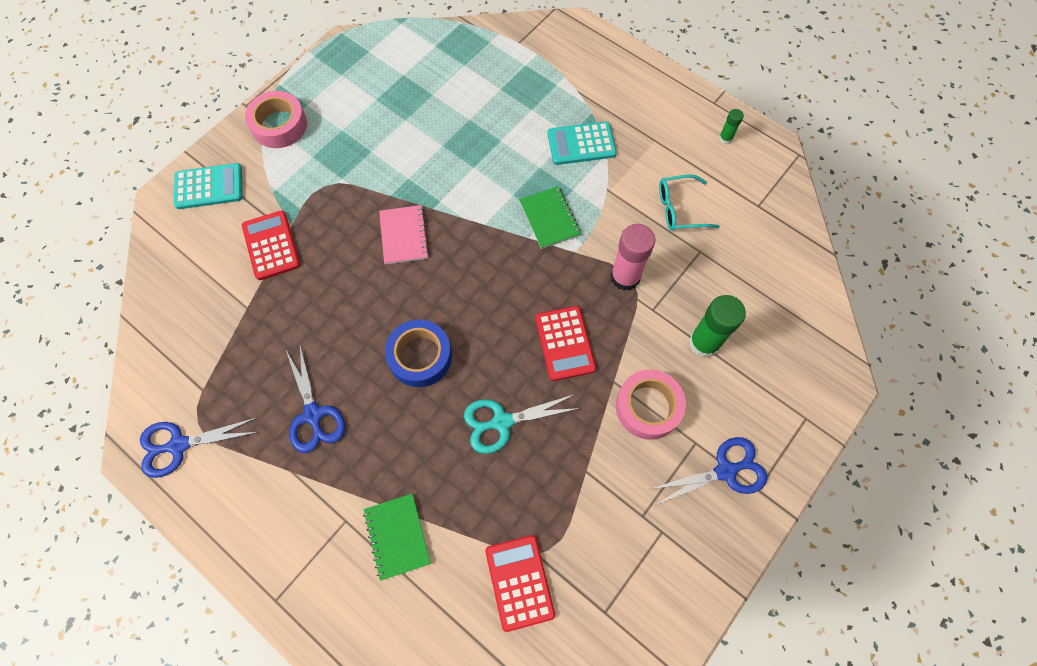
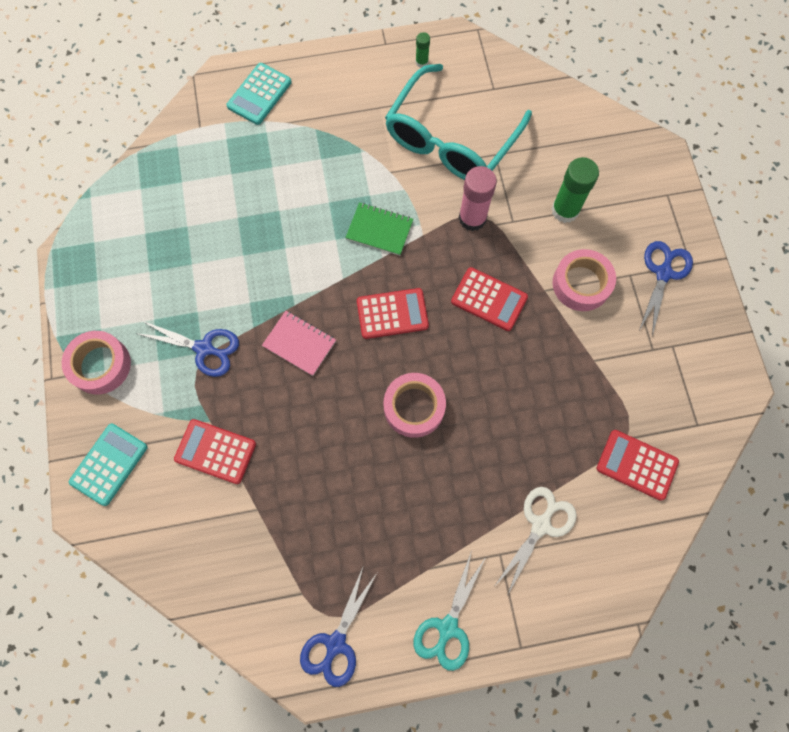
camera: 50 degrees left, 5 degrees up
(313, 414) = (396, 520): blue scissors -> blue scissors (204, 348)
(397, 536) = (540, 525): green notebook -> white scissors
(420, 356) = (414, 407): blue tape -> pink tape
(486, 281) = (392, 314): none -> red calculator
(502, 422) = (513, 388): turquoise scissors -> turquoise scissors (448, 627)
(581, 144) = (336, 158): turquoise calculator -> turquoise calculator (259, 94)
(679, 209) = (451, 139): turquoise glasses -> turquoise glasses, size x2.16

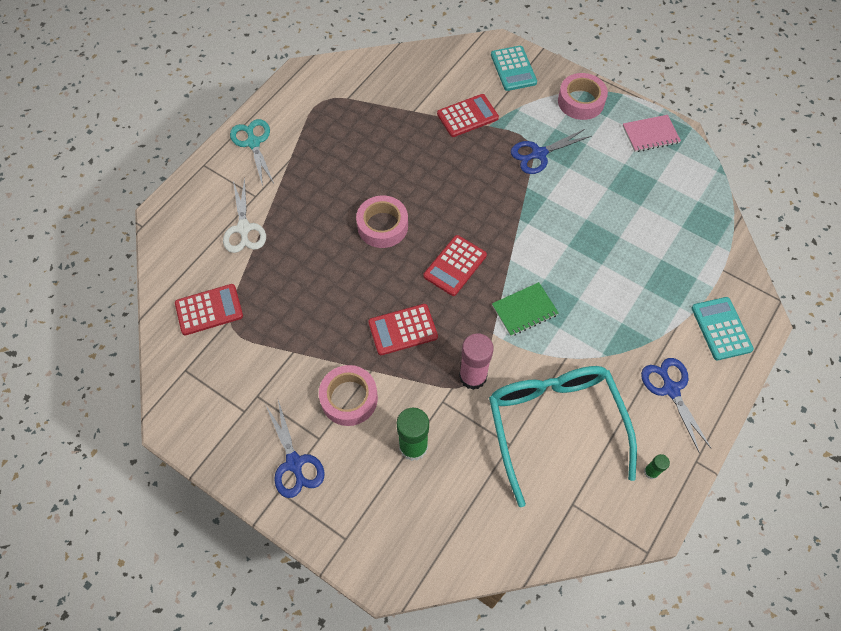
camera: 135 degrees right, 10 degrees down
(299, 344) = (489, 201): pink notebook -> pink notebook (650, 134)
(336, 643) = (307, 93): blue scissors -> blue scissors (671, 389)

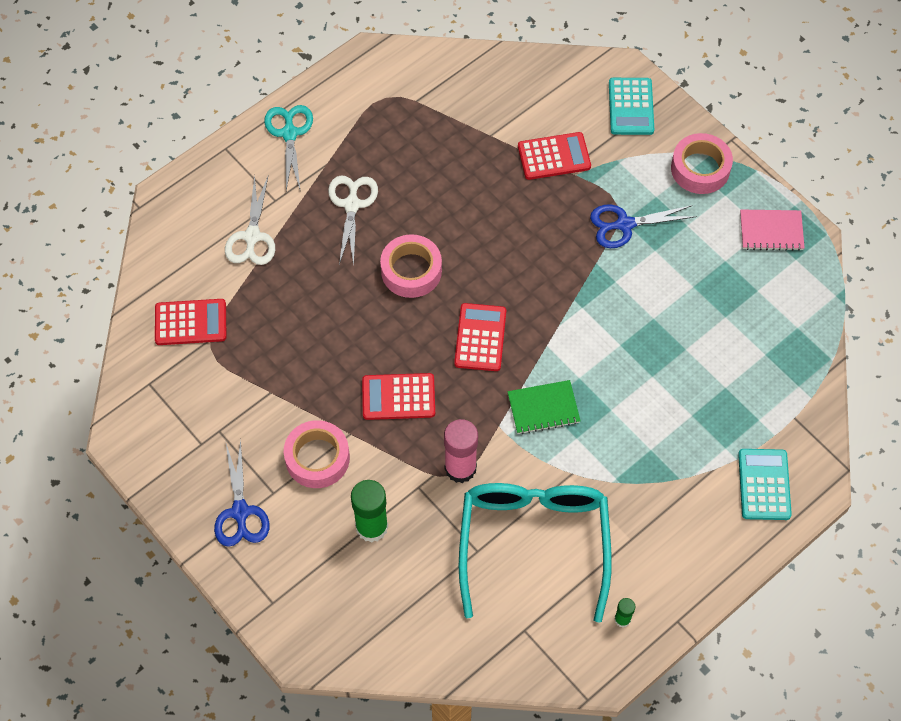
camera: 15 degrees right, 0 degrees up
(319, 186) = (352, 205): none -> white scissors
(455, 266) = (480, 337): red calculator -> red calculator turned 135 degrees clockwise
(671, 389) = (678, 537): blue scissors -> none

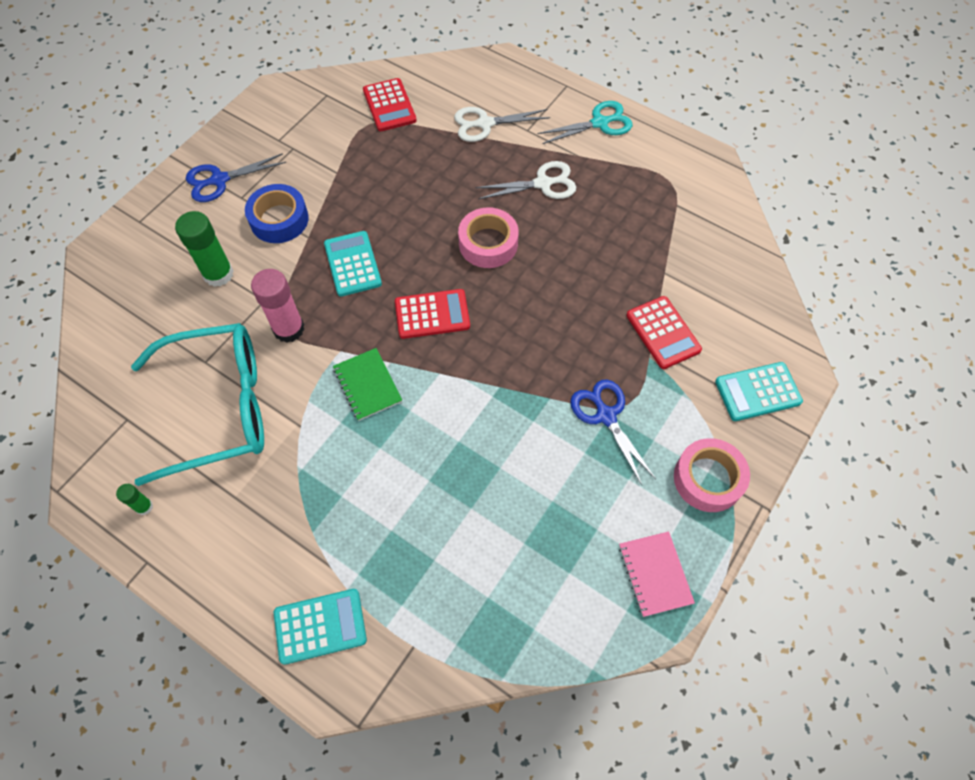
camera: 75 degrees right, 0 degrees up
(317, 458) = (279, 219): pink tape -> blue tape
(398, 397) = (352, 264): red calculator -> turquoise calculator

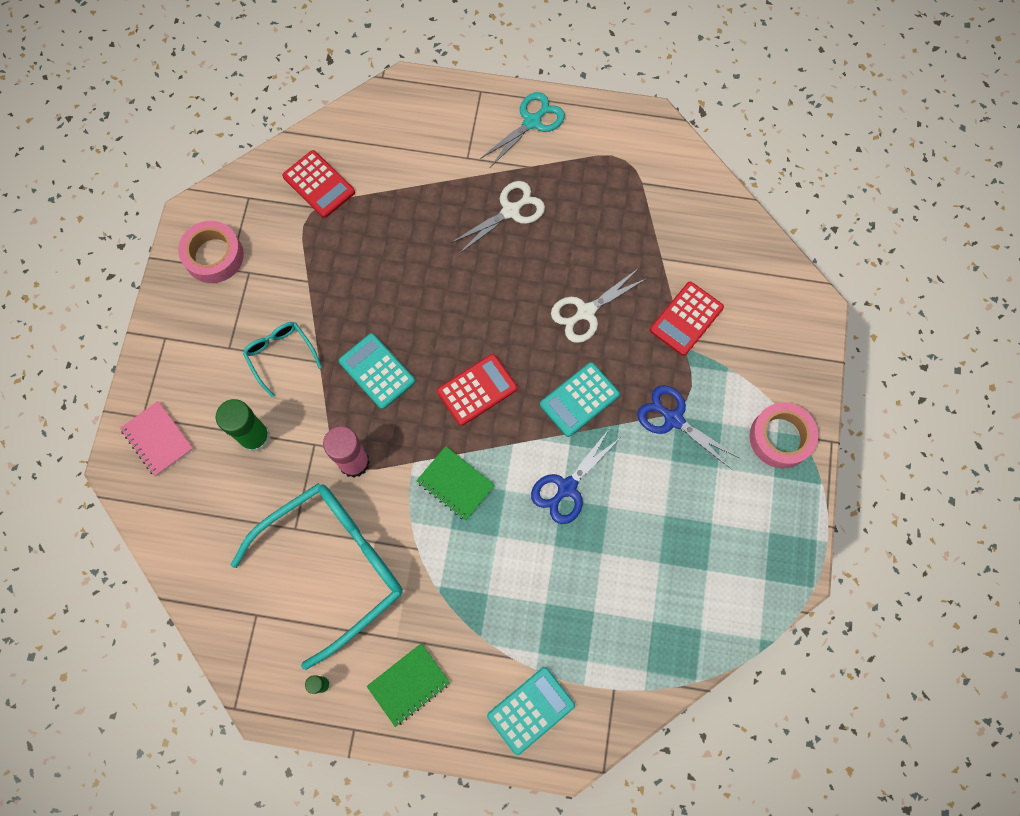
camera: 25 degrees left, 10 degrees up
(220, 180) = (196, 338): blue scissors -> blue scissors (567, 487)
(220, 544) = (409, 684): none -> green notebook
(279, 219) = (280, 355): blue tape -> turquoise glasses
(485, 124) = (423, 167): white scissors -> white scissors (586, 312)
(488, 243) = (491, 296): pink tape -> pink tape (214, 256)
(655, 574) = (774, 539): pink notebook -> pink notebook (158, 439)
(663, 333) = (686, 319): red calculator -> red calculator turned 90 degrees clockwise
(757, 392) = (787, 340): turquoise calculator -> turquoise calculator (579, 399)

